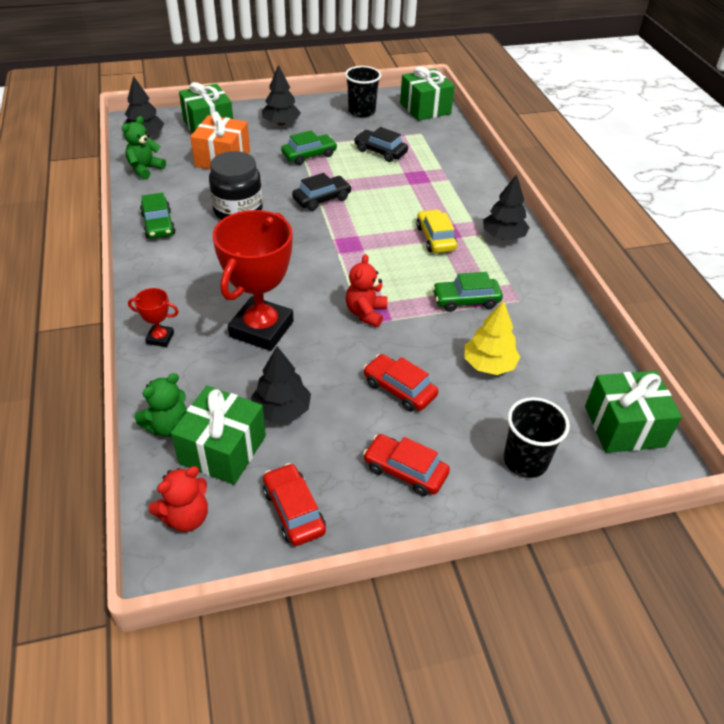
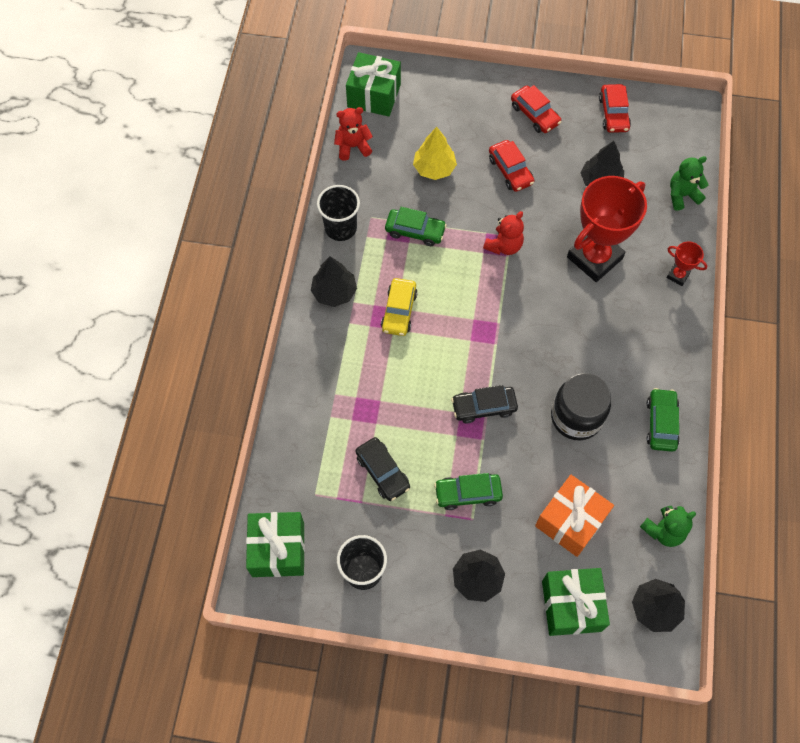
camera: 155 degrees left, 20 degrees up
(186, 517) = (680, 131): red teddy bear -> red teddy bear (353, 147)
(223, 450) = (648, 166): green gift -> none
(525, 460) = (455, 96): black cup -> black cup (340, 228)

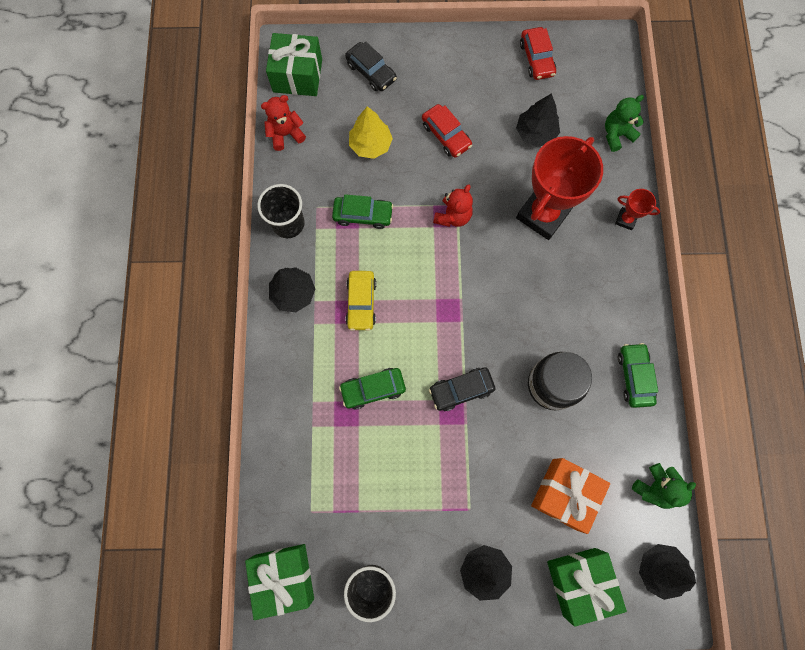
camera: 10 degrees left, 10 degrees up
(382, 472) = (373, 476): black car -> black car (371, 72)
(468, 493) = (460, 483): green car -> green car (373, 389)
(534, 114) = (460, 72): red car -> none

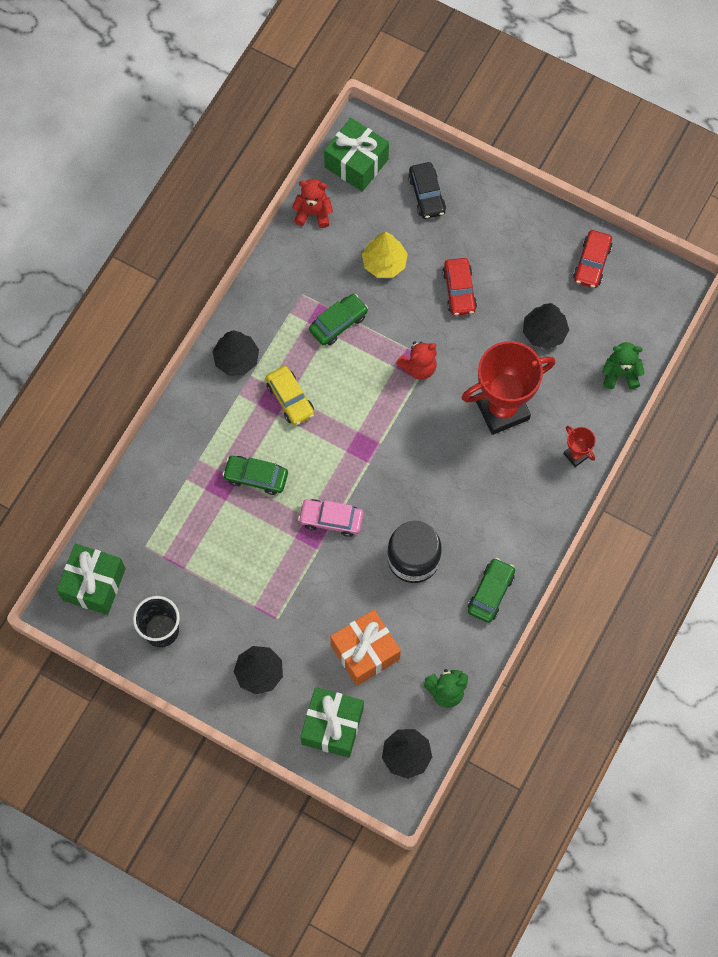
camera: 30 degrees right, 5 degrees down
(288, 224) = (268, 295): black cup -> none
(361, 303) = (290, 399): yellow car -> yellow car turned 60 degrees counterclockwise
(363, 215) = (338, 323): green car -> green car turned 75 degrees counterclockwise
(461, 390) = (331, 519): black car -> pink car

